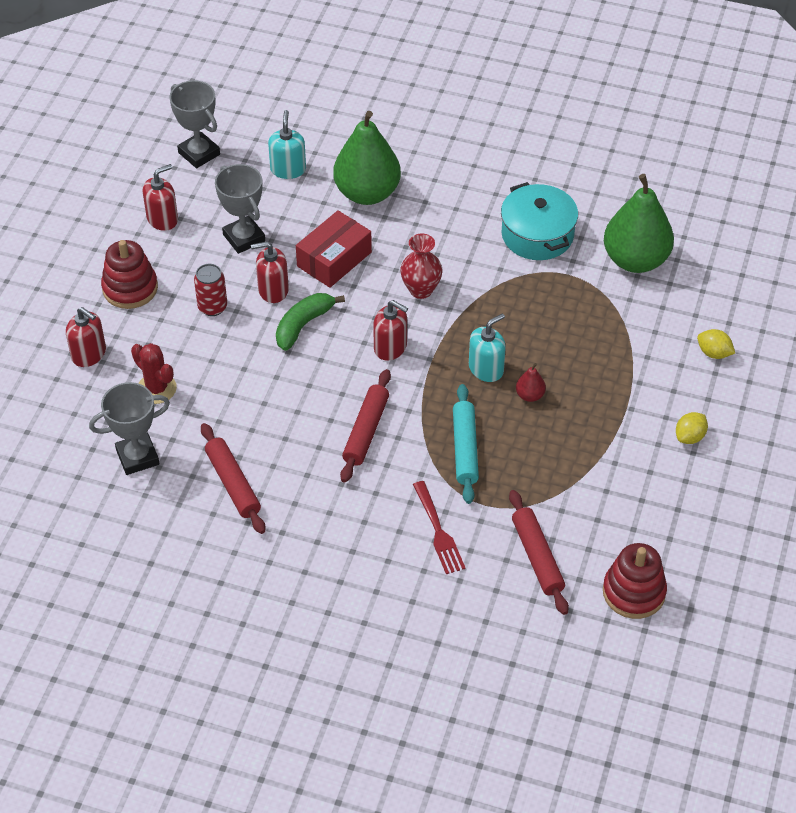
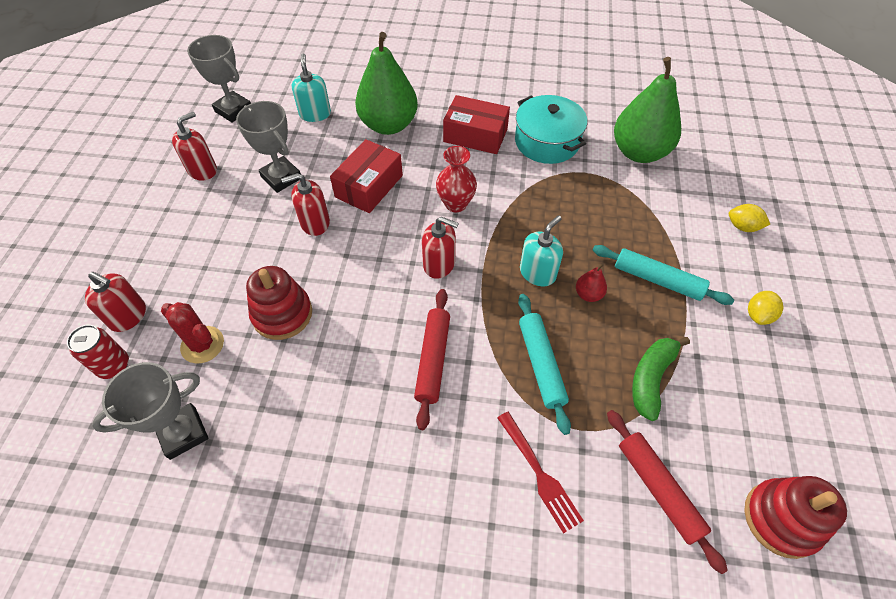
camera: 10 degrees left, 5 degrees up
(130, 288) = (172, 240): red stacking toy -> red stacking toy (282, 314)
(212, 307) = (256, 248): red can -> red can (114, 366)
(232, 483) = (295, 450): red rolling pin -> none
(303, 325) = (349, 253): green banana -> green banana (651, 378)
(460, 217) = (475, 135): none -> red box
(603, 392) = (657, 280): none -> turquoise rolling pin

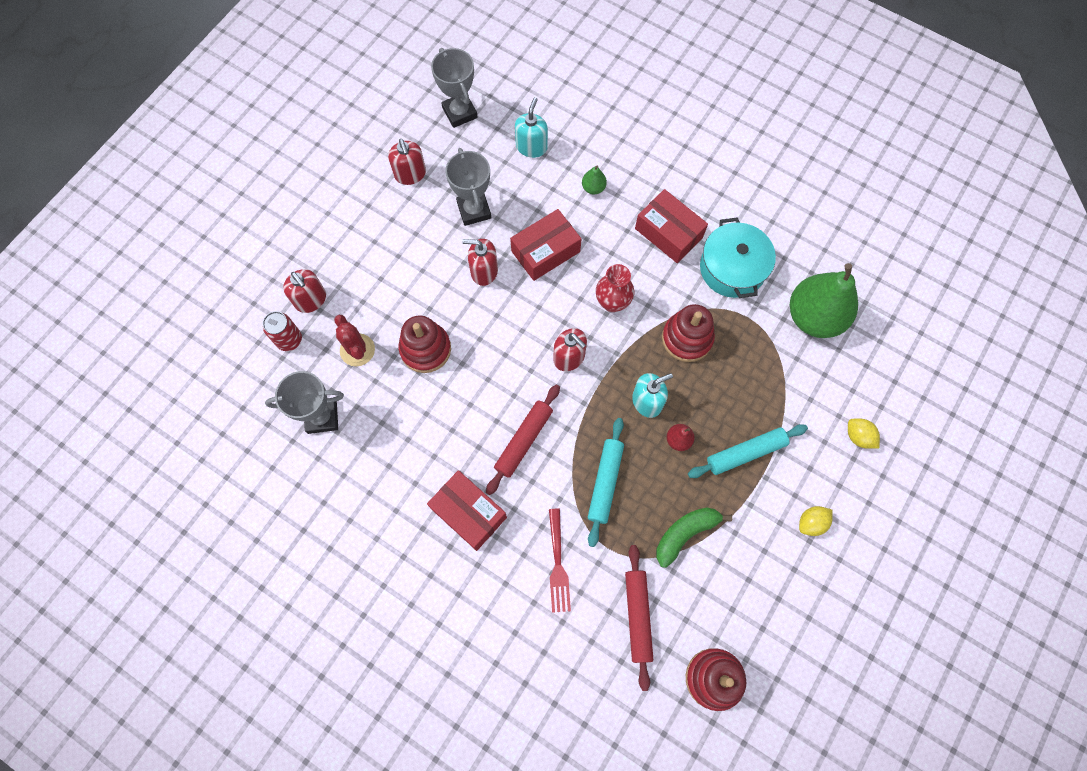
camera: 25 degrees right, 15 degrees up
(202, 170) = (410, 174): red soap dispenser -> red soap dispenser turned 90 degrees clockwise
(388, 125) = (593, 188): green pear -> green pear, size x0.41
(408, 463) = (469, 513): none -> red box
(542, 207) = (687, 338): none -> red stacking toy
(657, 280) = (745, 453): turquoise rolling pin -> turquoise rolling pin turned 75 degrees counterclockwise

